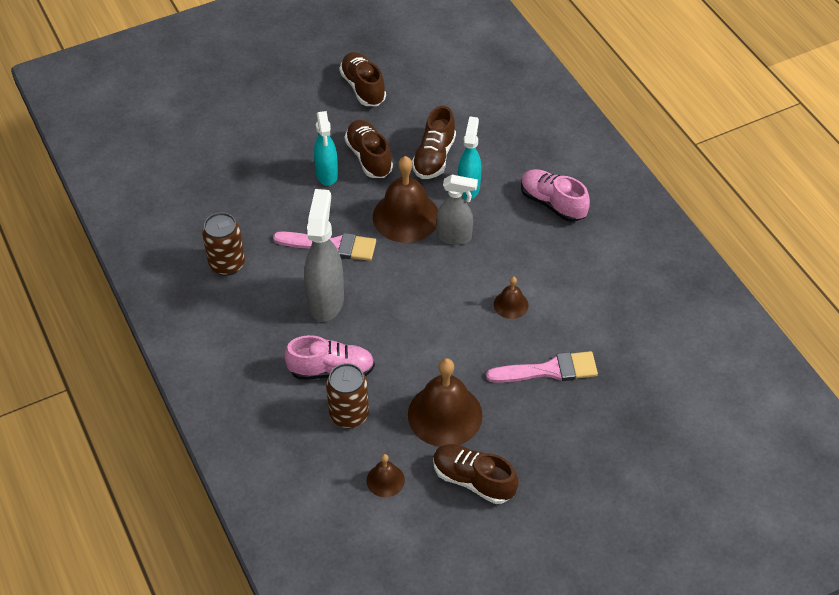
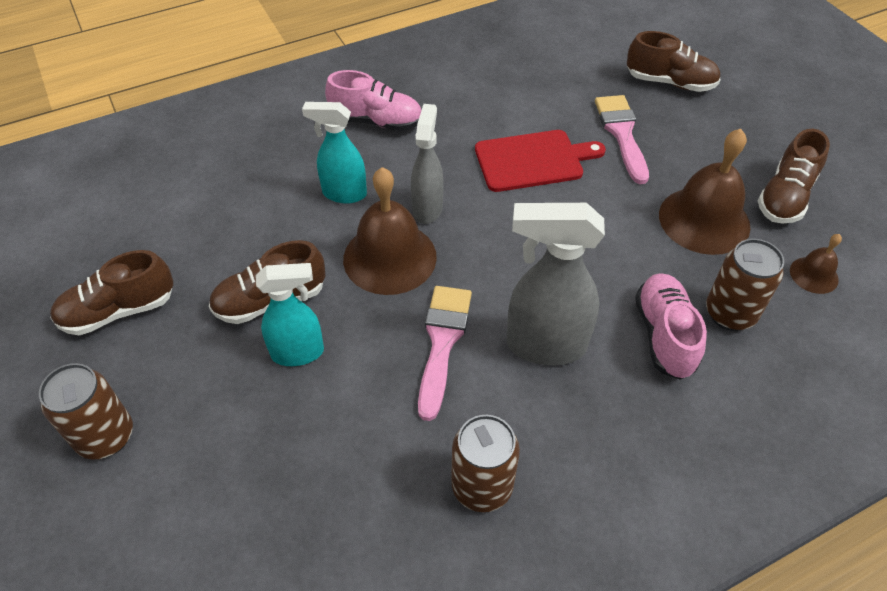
camera: 90 degrees left, 0 degrees up
(275, 98) = (106, 437): none -> brown can
(434, 157) = (283, 227): brown shoe -> brown shoe (670, 82)
(511, 304) = (533, 160): brown bell -> red cutting board
(552, 203) = (376, 121): pink shoe -> pink shoe turned 120 degrees counterclockwise

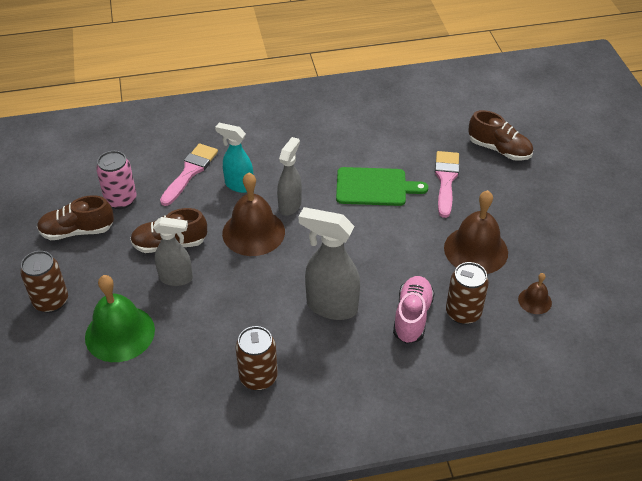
camera: 15 degrees right, 5 degrees down
(174, 249) = (121, 200): none -> pink can
(236, 465) = (120, 333): none -> green bell
(298, 353) = (176, 278): turquoise spray bottle -> grey spray bottle
(376, 121) = (278, 140): pink shoe -> none
(442, 342) = (267, 291): pink brush -> pink brush (190, 172)
(533, 160) = (374, 187): red cutting board -> green cutting board
(785, 197) = (542, 246): brown shoe -> none

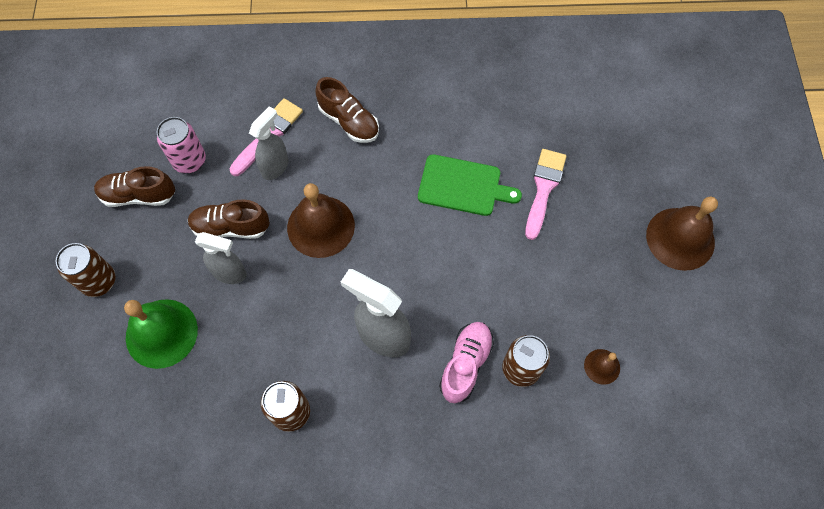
camera: 10 degrees right, 20 degrees up
(238, 185) = (317, 161): turquoise spray bottle -> none
(290, 205) = (366, 197): grey spray bottle -> grey spray bottle (275, 167)
(476, 250) = (554, 289): brown bell -> brown bell (680, 238)
(499, 149) = (613, 155): brown shoe -> brown shoe (349, 121)

